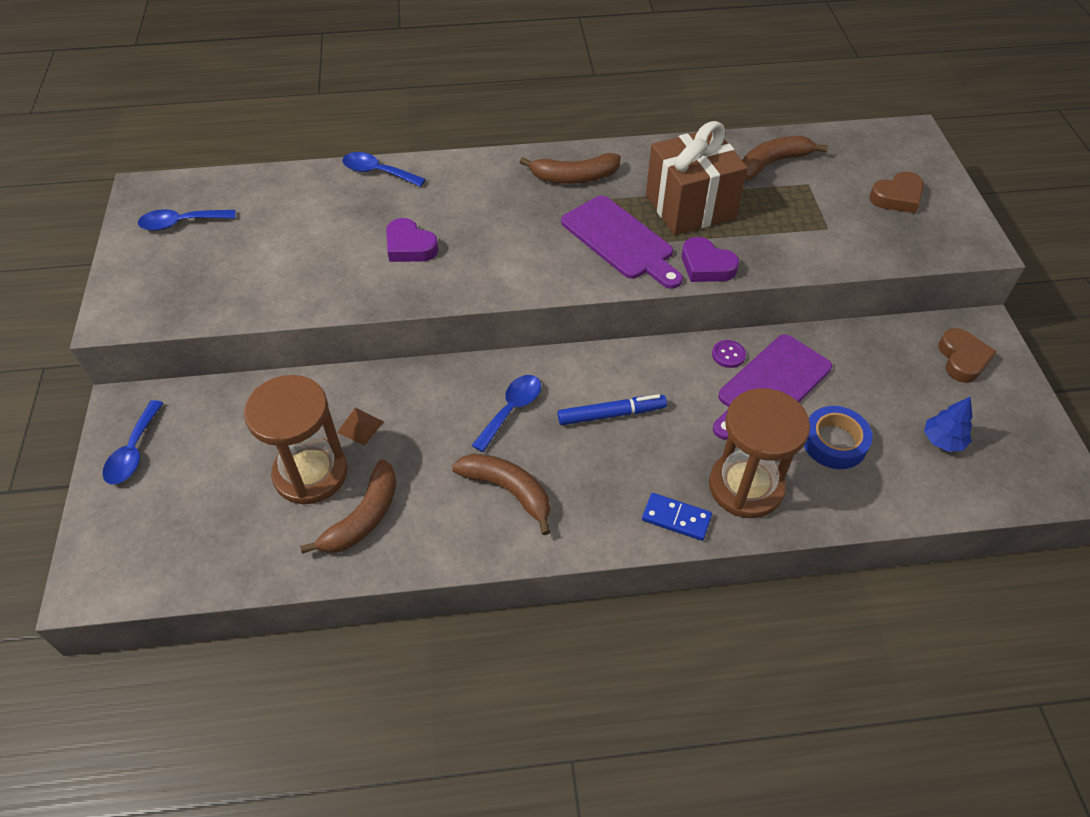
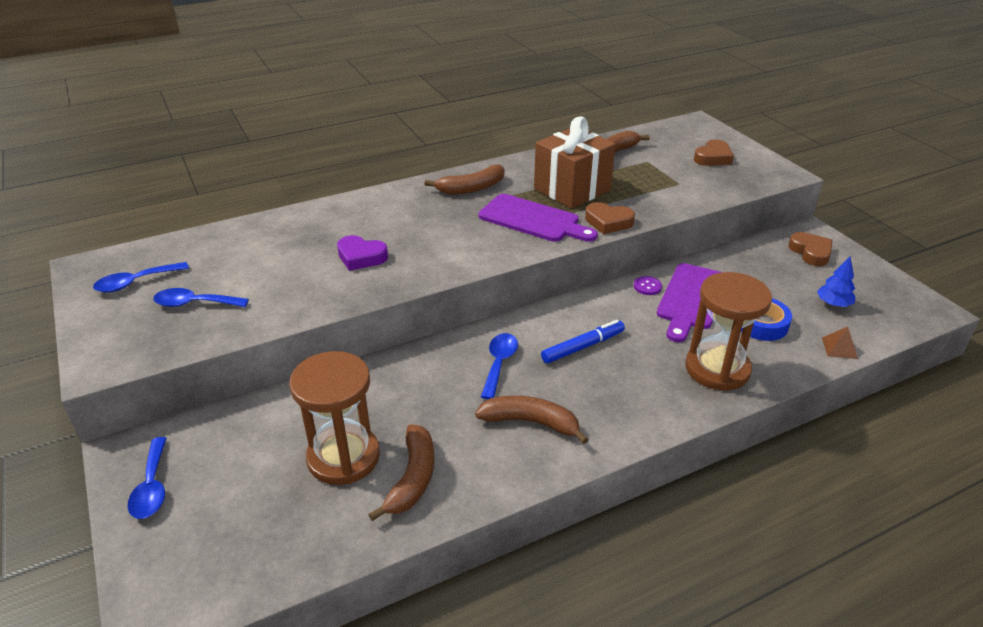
camera: 20 degrees left, 15 degrees down
(360, 427) = (371, 409): brown pyramid -> brown pyramid (839, 348)
(377, 172) = (304, 214): blue spoon -> blue spoon (194, 304)
(676, 518) = (679, 405): blue domino -> none
(706, 266) = (608, 222): purple heart -> brown heart

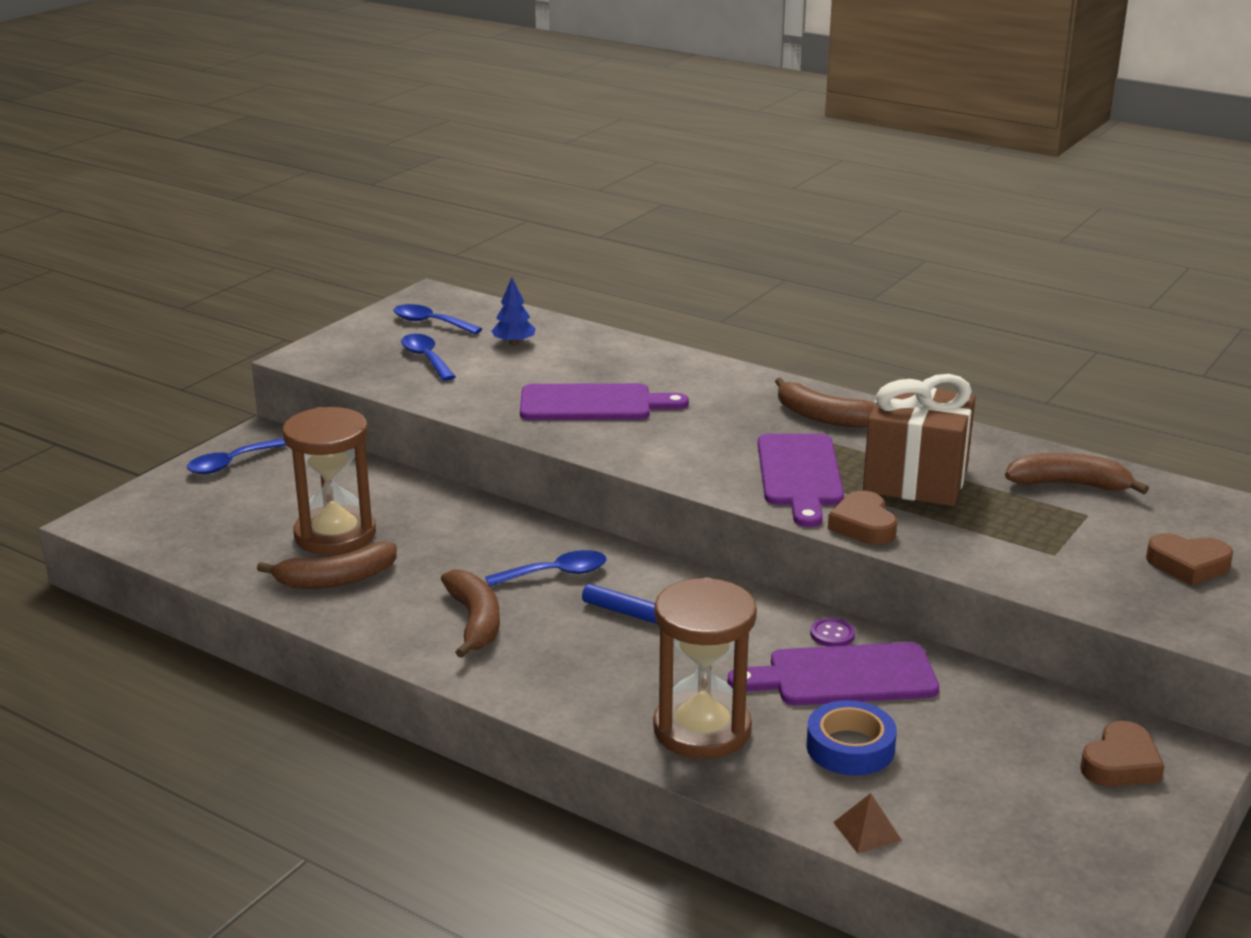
camera: 60 degrees right, 10 degrees down
(361, 257) = (593, 404): purple heart -> purple cutting board
(833, 304) = (985, 809): blue tree -> blue tree (514, 343)

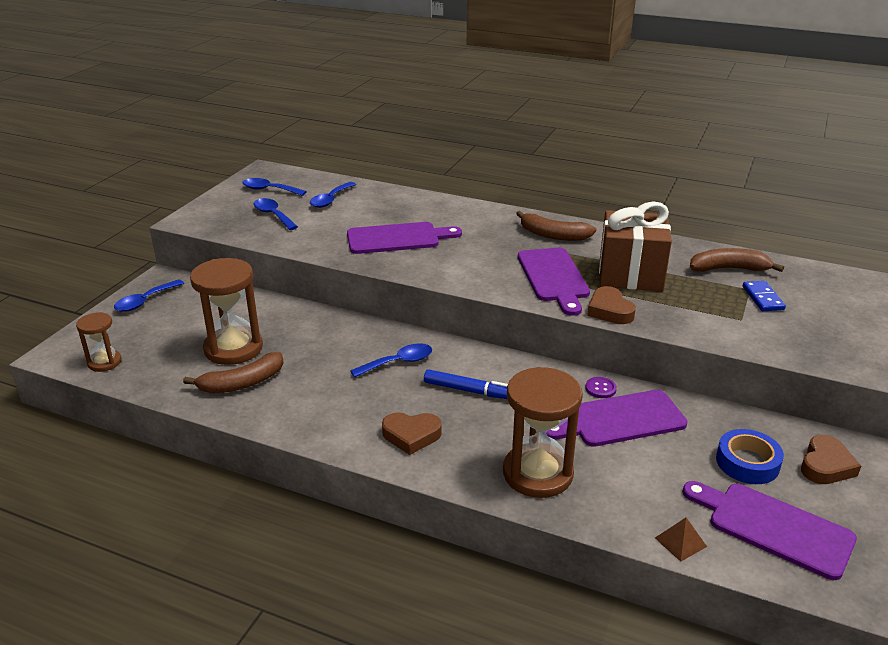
camera: 10 degrees left, 5 degrees up
(161, 536) = (104, 362): none -> brown hourglass
(475, 621) = (351, 406): brown banana -> none
(514, 343) = (330, 200): blue tree -> blue spoon
(850, 747) = (644, 475): blue tape -> blue tape (747, 462)
(1007, 829) = (773, 527): none -> purple cutting board
(1101, 529) = (763, 298): none -> blue domino
(1188, 565) = (828, 319): brown heart -> brown heart (411, 435)

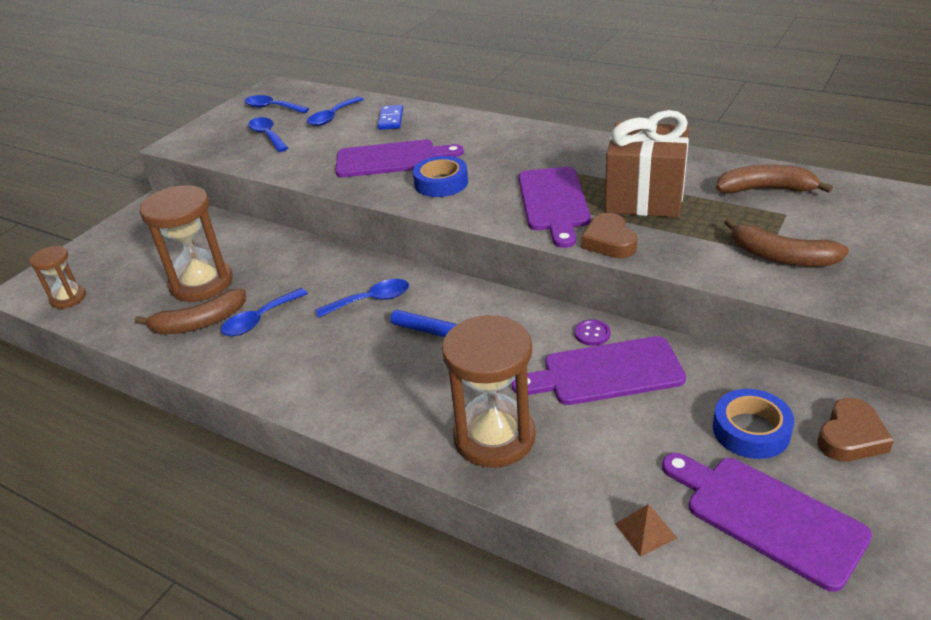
camera: 10 degrees right, 5 degrees up
(145, 301) = (128, 231): blue spoon -> blue spoon (259, 320)
(411, 435) = (363, 387): brown heart -> none
(449, 260) = (441, 183): none -> blue tape
(553, 235) = (566, 152): brown banana -> brown banana (781, 257)
(763, 298) = (800, 225): blue domino -> blue domino (391, 119)

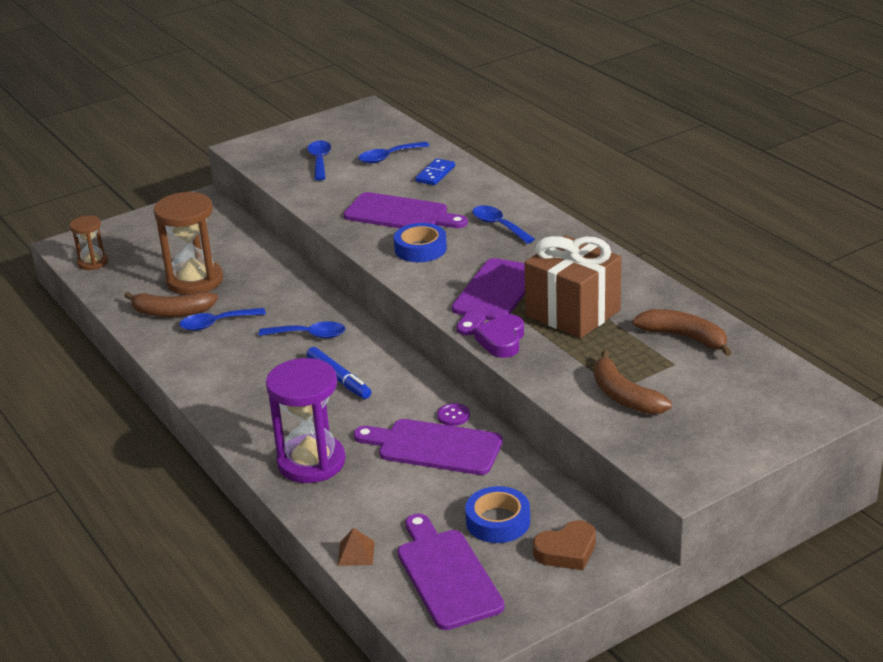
camera: 25 degrees right, 5 degrees down
(272, 108) = (345, 132): blue spoon -> blue spoon (498, 226)
(494, 437) = (311, 462): brown hourglass -> purple hourglass
(609, 241) = (502, 341): brown heart -> purple heart

